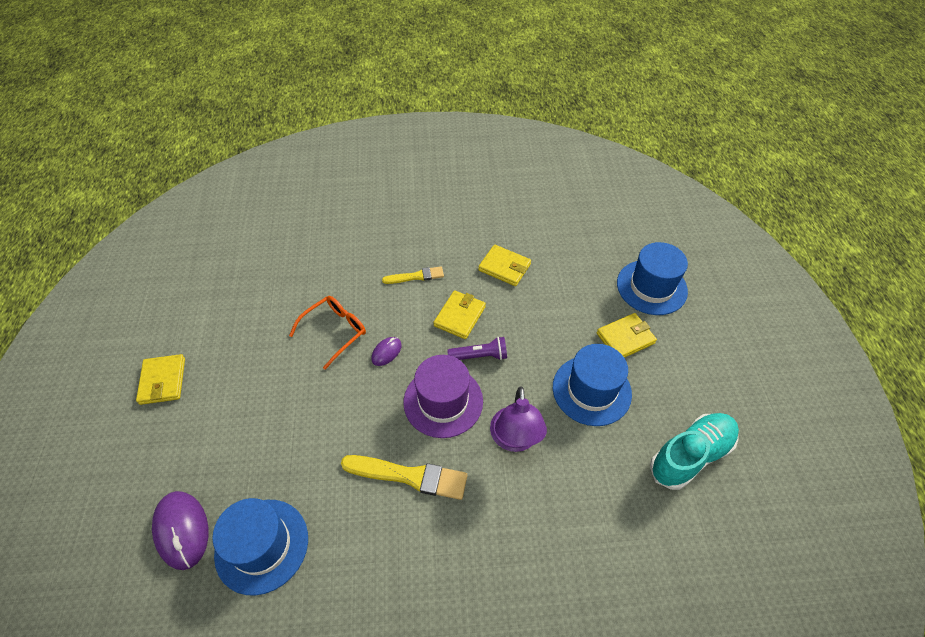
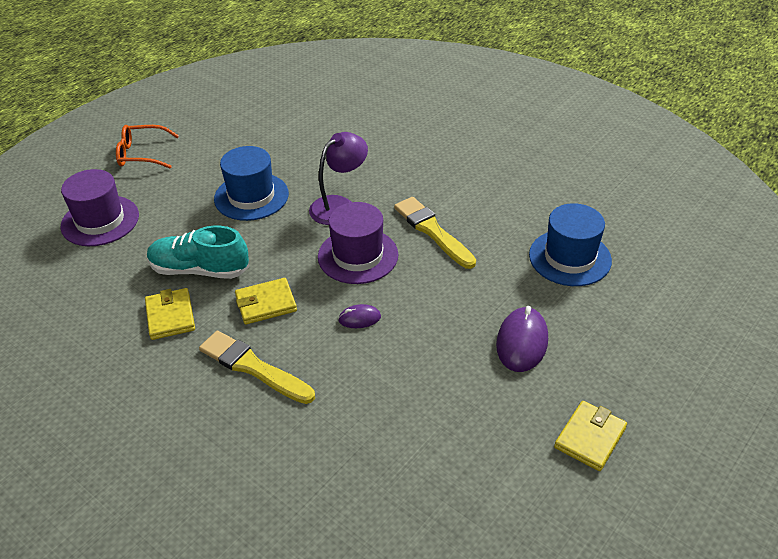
camera: 135 degrees left, 10 degrees down
(182, 530) = (627, 301): purple mouse -> purple mouse (522, 342)
(335, 331) = (384, 368): orange glasses -> orange glasses (142, 154)
(416, 276) = (253, 367): yellow brush -> yellow brush, size x1.66
(480, 356) = (292, 265): purple flashlight -> none
(625, 338) = (178, 206): yellow wallet -> none
(651, 287) = (100, 221): blue hat -> purple hat
(690, 455) = (251, 138): turquoise shoe -> turquoise shoe (199, 270)

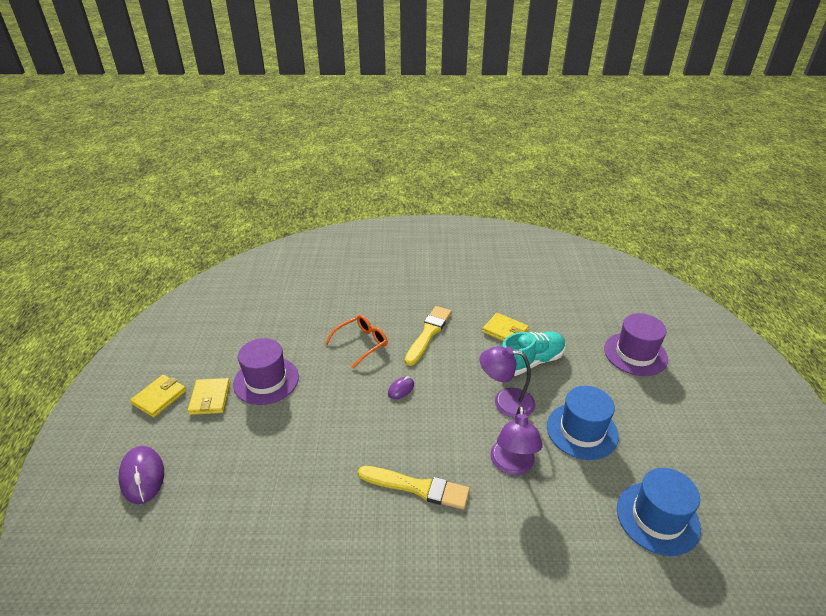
camera: 140 degrees right, 5 degrees down
(142, 154) = (711, 415): orange glasses -> orange glasses (361, 343)
(253, 367) = (428, 333): yellow brush -> yellow brush turned 60 degrees counterclockwise
(266, 303) = (465, 366): yellow wallet -> yellow wallet (159, 397)
(278, 250) = (505, 402): none -> purple lamp
(358, 256) = (449, 430): purple hat -> purple hat (266, 380)
(522, 342) = (283, 433): purple mouse -> purple mouse (142, 476)
(570, 258) = (285, 533): blue hat -> blue hat (657, 518)

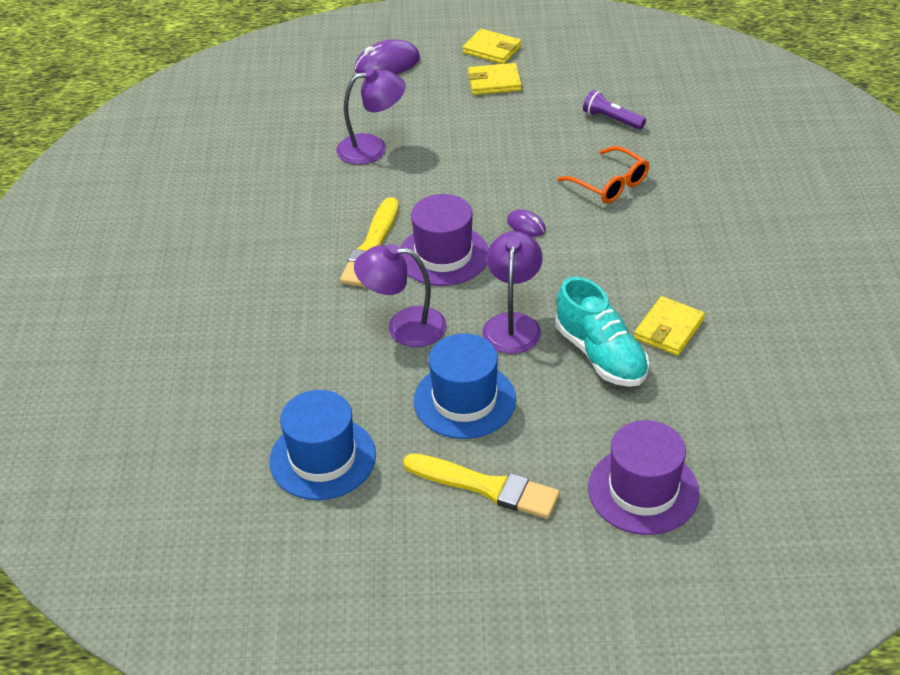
camera: 90 degrees right, 5 degrees up
(266, 380) = (528, 116): purple hat -> purple hat (443, 255)
(277, 488) = (372, 148): none -> purple lamp
(287, 336) = (612, 119): none -> purple flashlight
(428, 333) = (644, 246): yellow brush -> yellow brush (486, 487)

